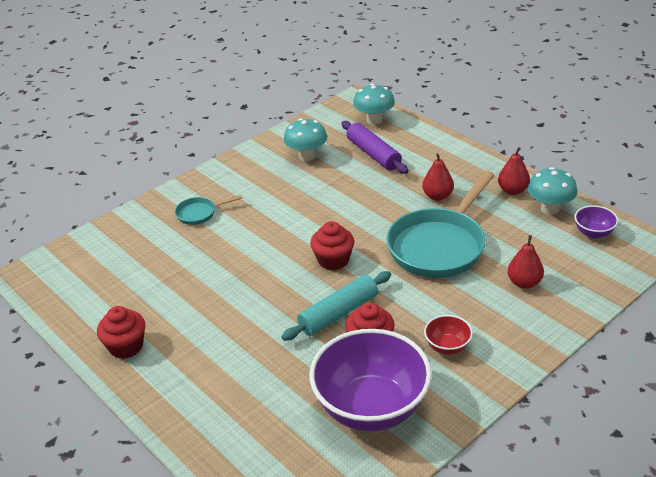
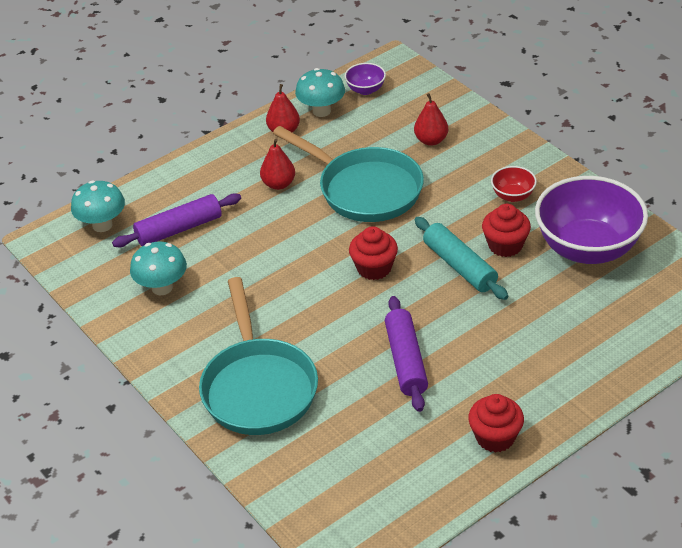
camera: 85 degrees left, 5 degrees up
(199, 213) = (258, 387): turquoise pan -> turquoise pan, size x2.25
(220, 288) = (406, 361): none -> purple rolling pin

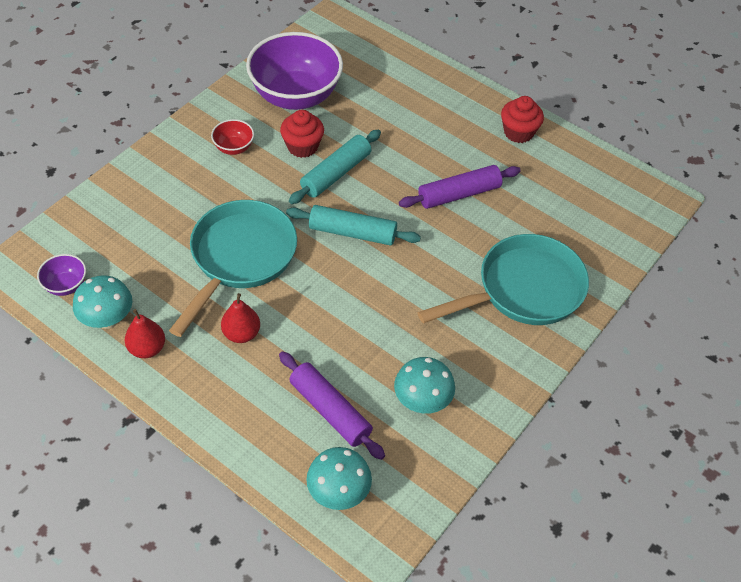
camera: 110 degrees left, 10 degrees up
(374, 268) = (352, 233): red cupcake -> turquoise rolling pin
(431, 140) = (155, 216): red pear -> none

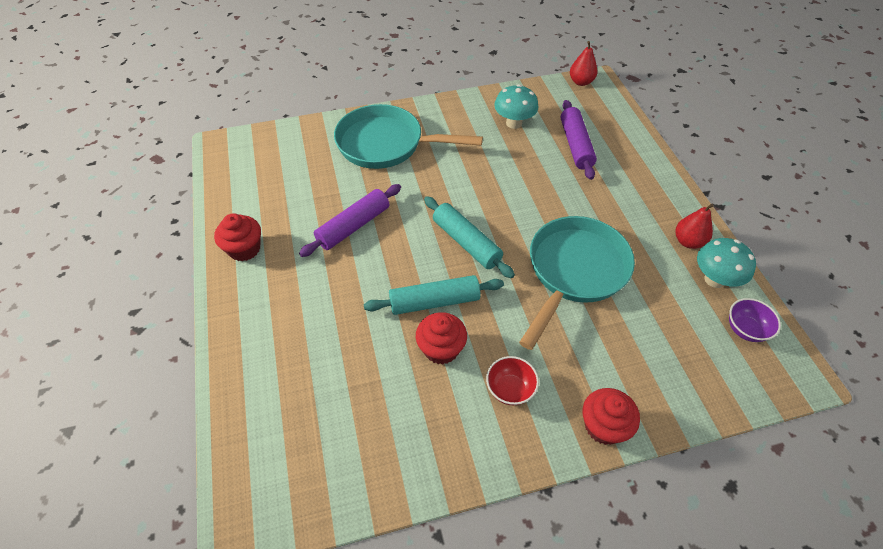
camera: 140 degrees left, 0 degrees up
(154, 159) = (603, 426): none -> red cupcake
(240, 258) = (574, 271): turquoise pan -> turquoise pan turned 150 degrees clockwise
(241, 334) = (608, 216): red pear -> red pear (581, 82)
(295, 96) = (396, 419): purple bowl -> none
(338, 493) = (599, 109): turquoise mushroom -> none
(459, 194) = (353, 226): purple rolling pin -> purple rolling pin turned 60 degrees counterclockwise

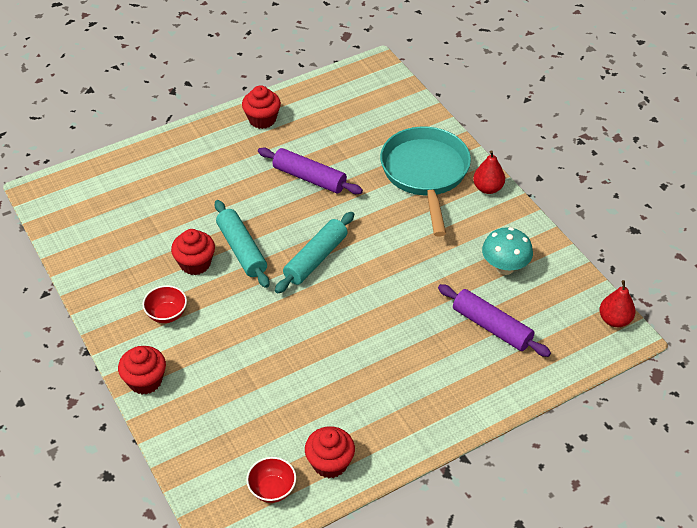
camera: 75 degrees right, 5 degrees down
(574, 271) = (305, 344): turquoise pan -> none
(576, 145) = (491, 327): purple rolling pin -> purple rolling pin turned 60 degrees clockwise
(688, 241) = (376, 439): red pear -> red pear (487, 188)
(714, 279) = (330, 463): turquoise mushroom -> red cupcake
(745, 329) = (272, 489): purple bowl -> red bowl

